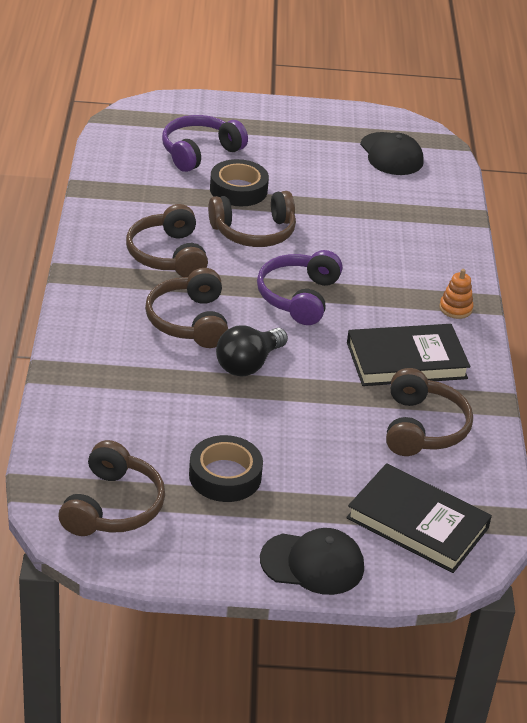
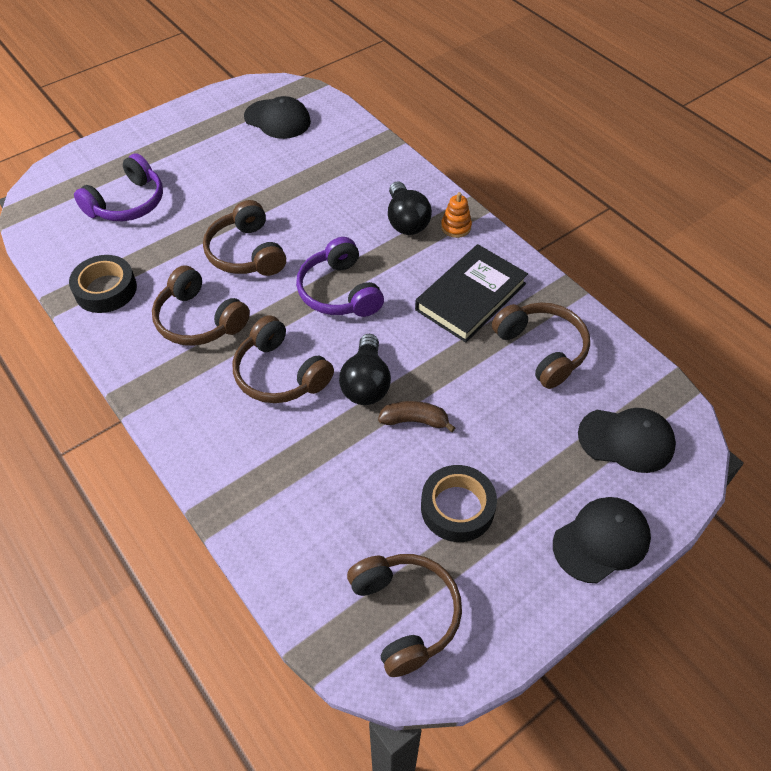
camera: 35 degrees left, 15 degrees up
(199, 152) = (128, 203): purple headphones -> purple headphones turned 150 degrees counterclockwise
(238, 190) = (194, 220): black tape -> black tape (106, 289)
(254, 232) = (246, 253): brown headphones -> brown headphones turned 120 degrees clockwise
(257, 408) = (414, 420): none -> brown banana
(416, 281) = (406, 221): none -> black light bulb
(417, 523) = (626, 440): black book -> black cap

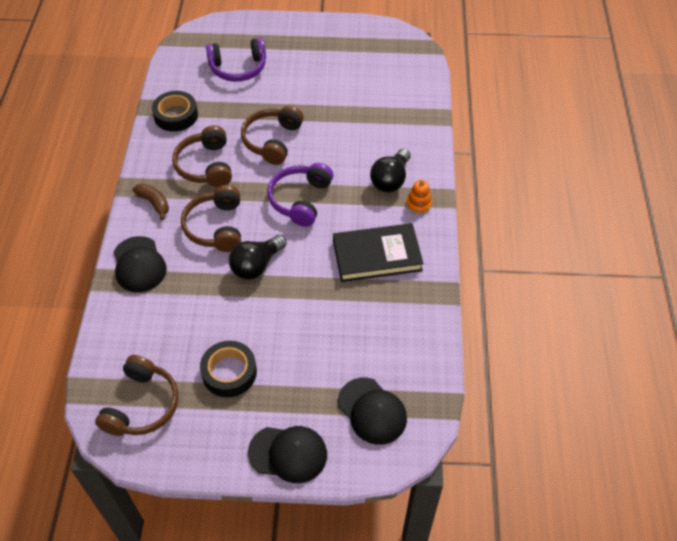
camera: 40 degrees right, 0 degrees up
(277, 119) = (382, 61): black cap -> black cap (139, 264)
(414, 420) = (260, 306): brown banana -> brown banana (154, 203)
(542, 349) = (384, 319): brown headphones -> none

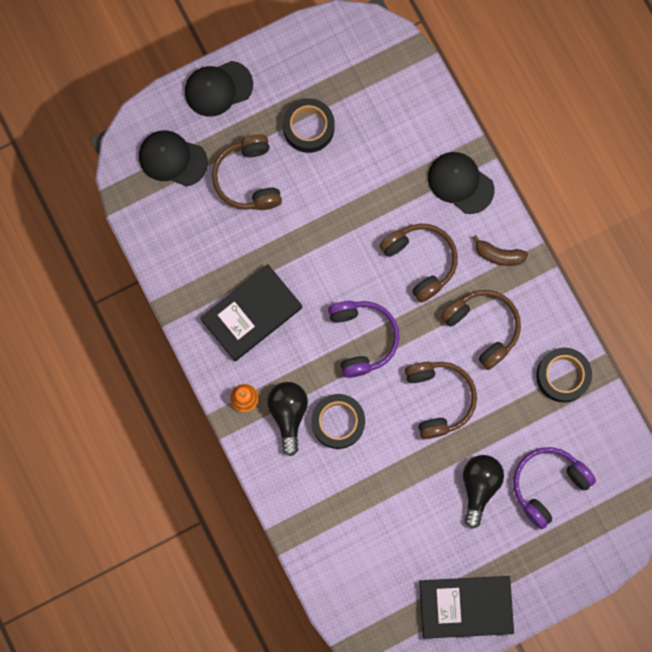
camera: 150 degrees right, 25 degrees up
(142, 405) = (358, 63): brown headphones -> brown headphones (248, 179)
(256, 265) = (354, 241): black light bulb -> black light bulb (479, 487)
(341, 37) = (465, 607): none -> black book
(356, 159) = (338, 422): none -> black tape

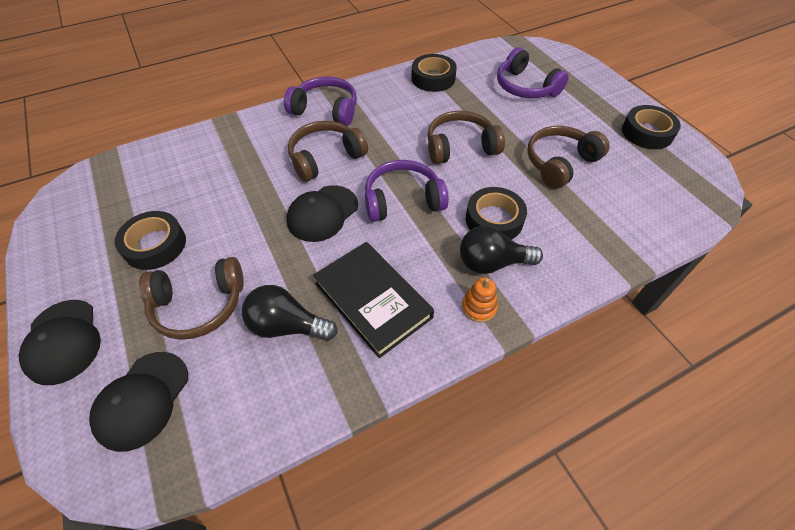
camera: 90 degrees left, 25 degrees down
(460, 183) = (253, 131): black cap -> black cap (322, 213)
(465, 607) = (647, 132): black book -> black tape
(479, 487) = (537, 124): black light bulb -> black light bulb (287, 326)
(483, 327) = (392, 119): brown headphones -> brown headphones (559, 163)
(499, 255) = (326, 110): brown banana -> purple headphones

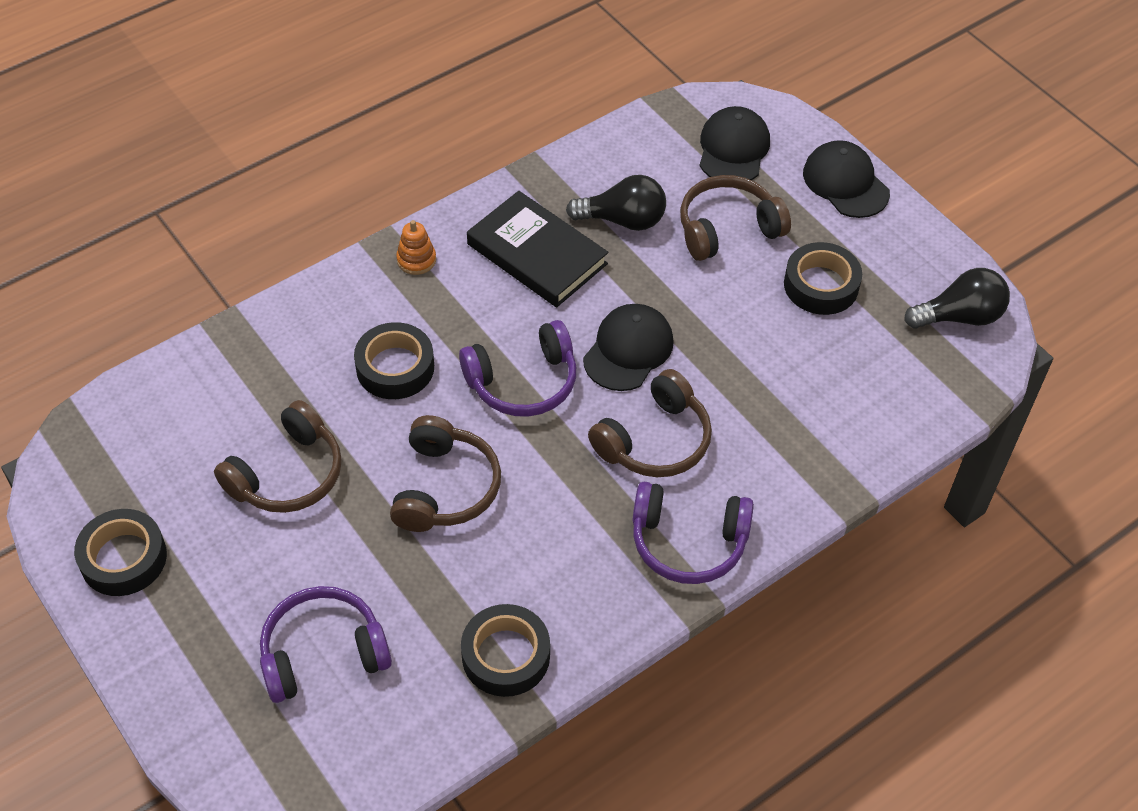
camera: 170 degrees right, 0 degrees up
(460, 147) = (445, 488): brown headphones -> brown headphones turned 60 degrees counterclockwise
(492, 263) = (400, 310): black light bulb -> black light bulb (959, 316)
(525, 87) = (323, 652): purple headphones -> purple headphones turned 60 degrees counterclockwise

